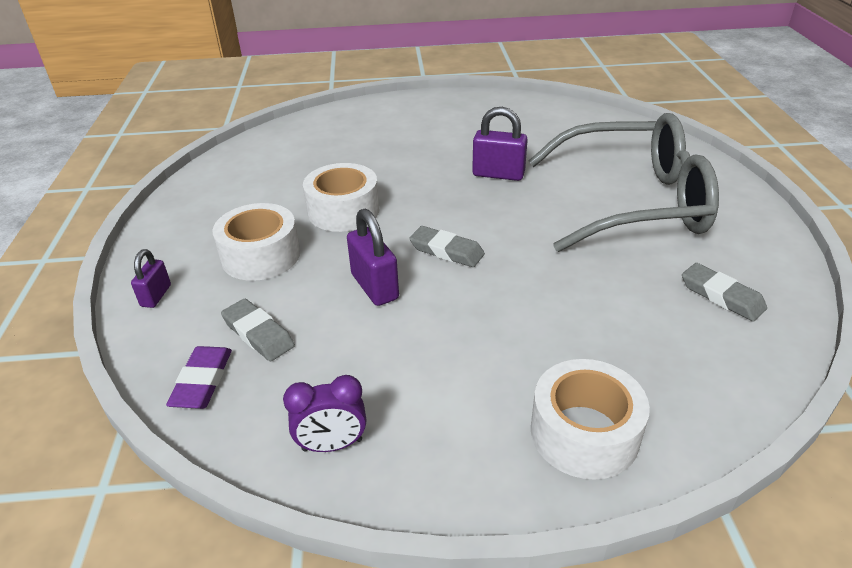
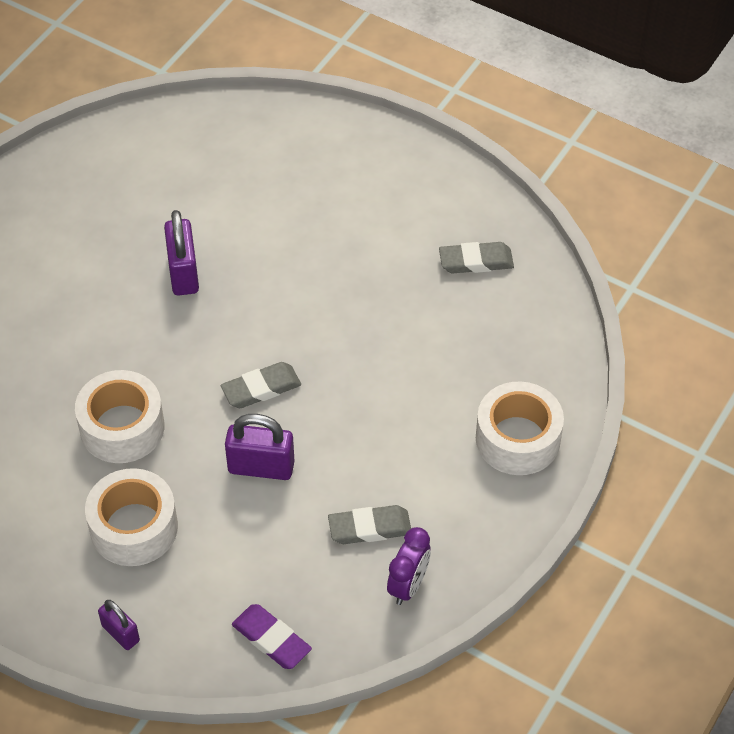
camera: 55 degrees left, 15 degrees up
(258, 334) = (247, 578): grey eraser -> grey eraser (370, 528)
(498, 174) = (183, 273): purple padlock -> purple padlock turned 60 degrees counterclockwise
(631, 202) = (322, 216): grey glasses -> none

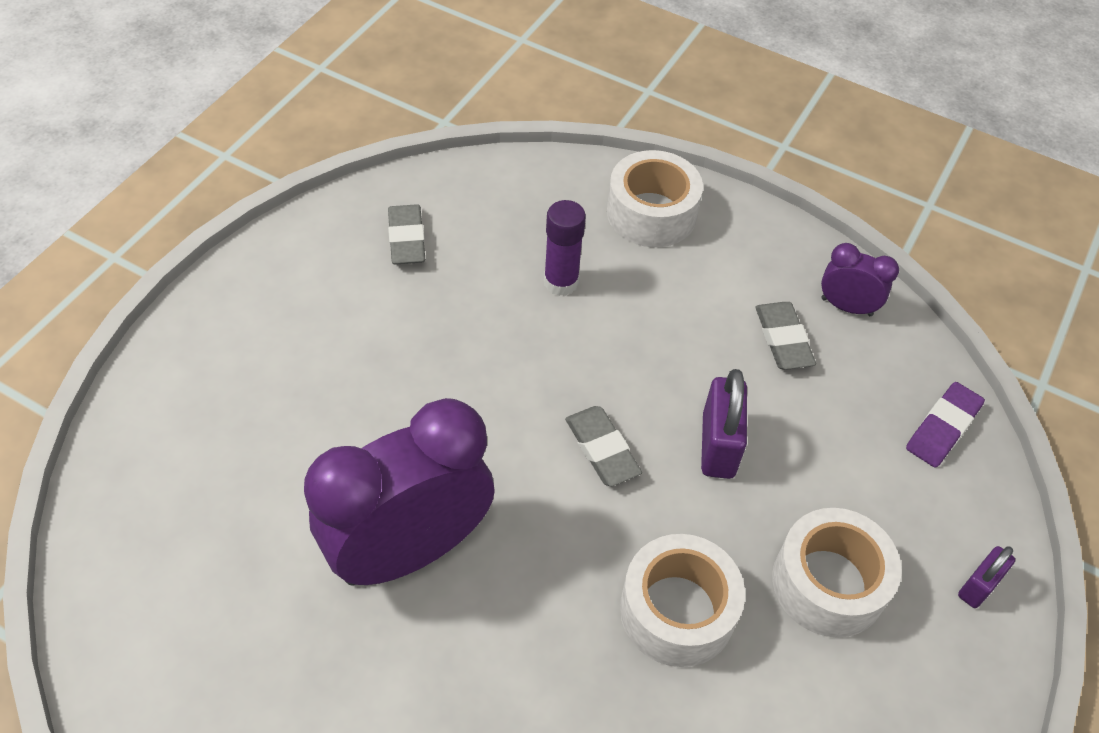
camera: 95 degrees left, 0 degrees up
(183, 273) = (409, 551): purple padlock -> purple clock
(431, 367) = (561, 282): none -> purple glue stick

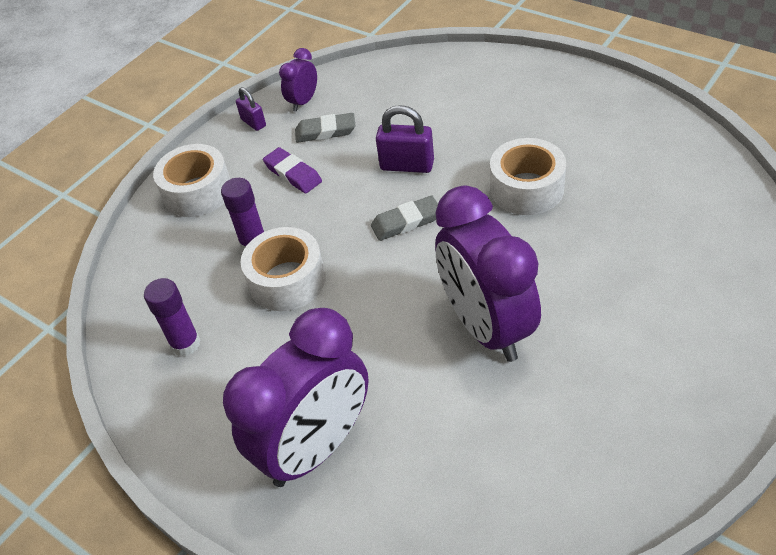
camera: 75 degrees left, 5 degrees down
(252, 375) = (316, 447): none -> purple clock
(406, 239) = (185, 344): grey eraser -> purple glue stick
(828, 583) = (505, 124): white tape -> white tape (287, 280)
(943, 428) = (401, 71): purple eraser -> purple eraser (293, 174)
(978, 586) = (505, 68): purple padlock -> purple padlock (253, 123)

